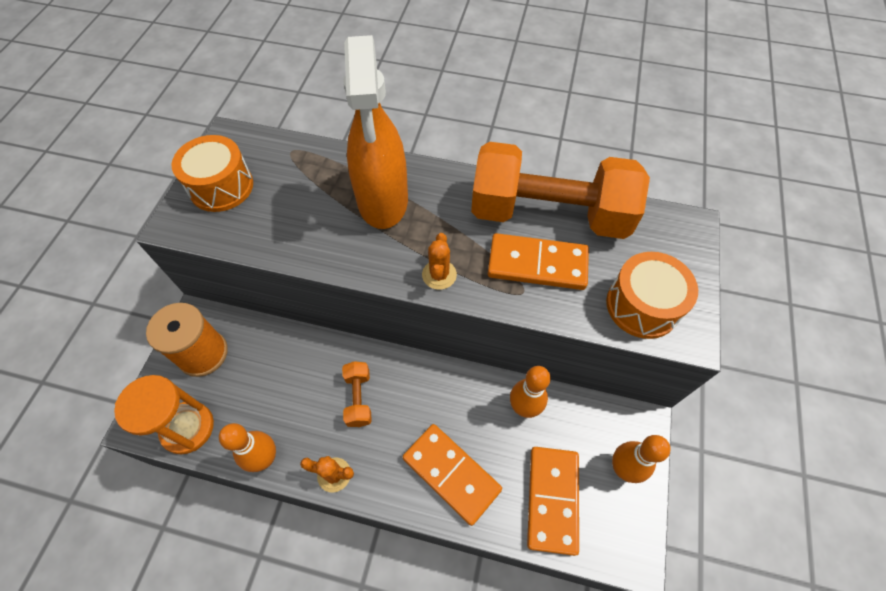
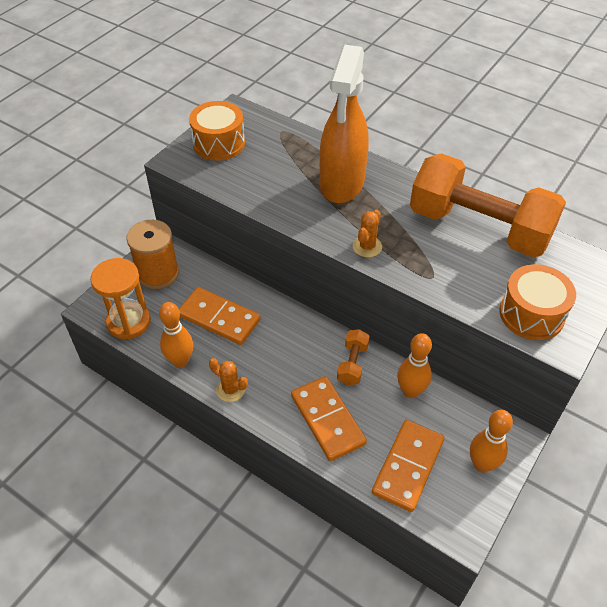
camera: 20 degrees right, 10 degrees down
(358, 398) = (270, 342): orange dumbbell -> orange dumbbell (352, 364)
(537, 264) = (452, 261): orange domino -> orange domino (219, 318)

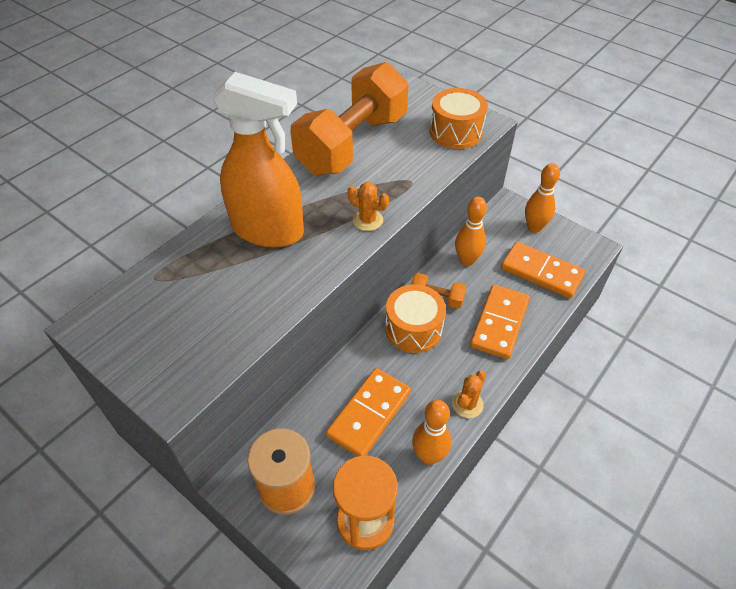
camera: 85 degrees left, 0 degrees up
(219, 143) = (154, 345): orange drum -> orange drum (413, 328)
(327, 420) = (499, 323): orange domino -> orange domino turned 45 degrees counterclockwise

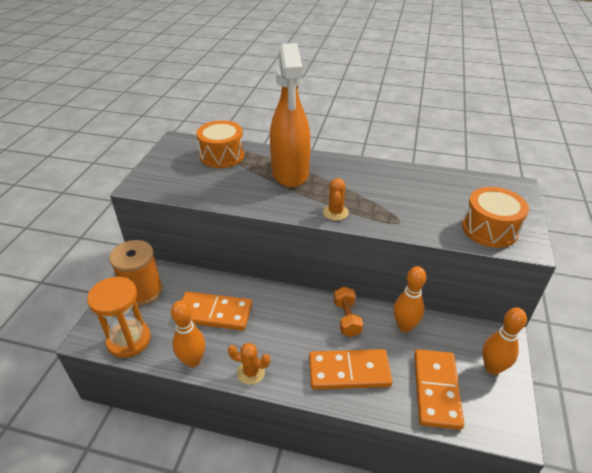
camera: 65 degrees right, 10 degrees down
(352, 144) = (412, 180): orange dumbbell -> none
(413, 328) = (306, 313): orange drum -> orange drum (222, 155)

